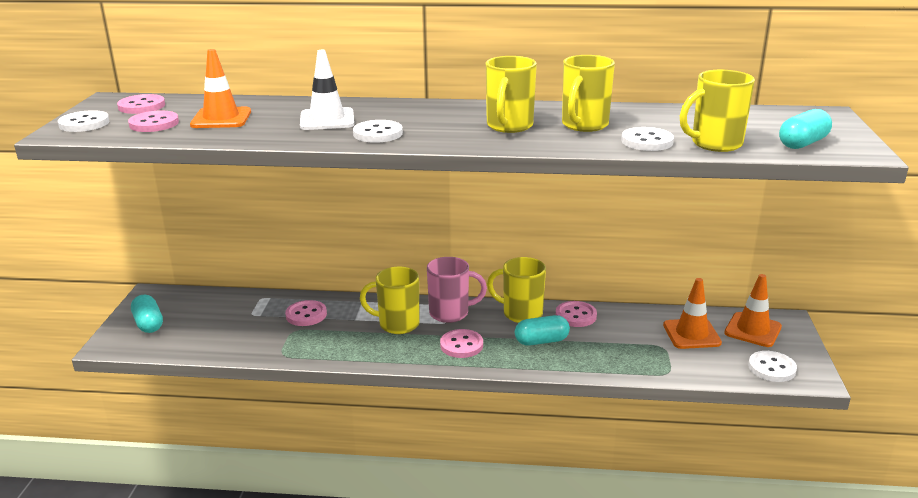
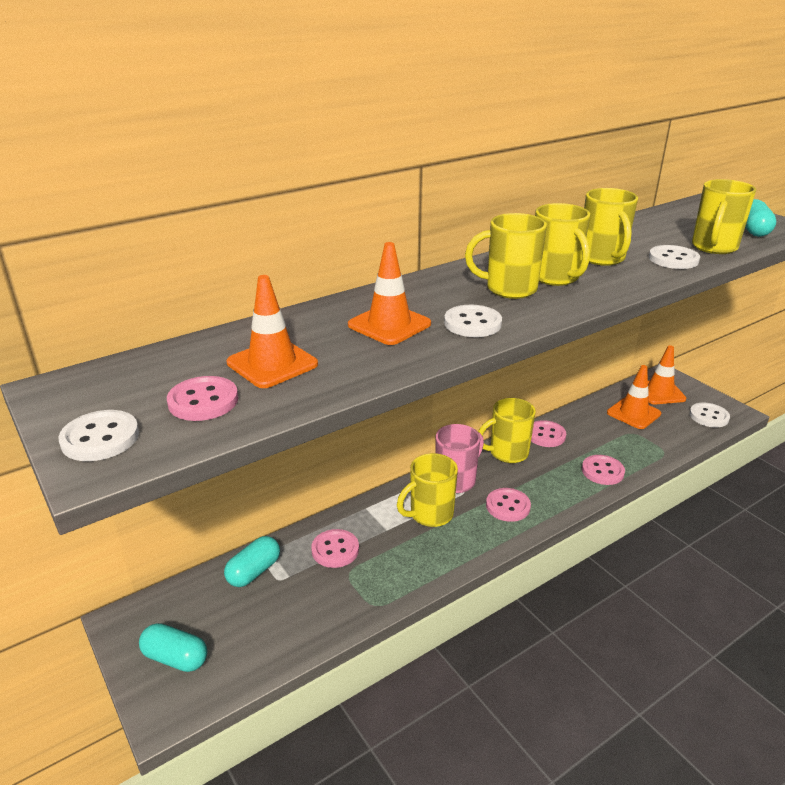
camera: 40 degrees left, 5 degrees up
(141, 106) = (127, 383): pink button -> pink button (602, 471)
(327, 120) = (389, 325): white traffic cone -> orange traffic cone
(455, 123) = (509, 289): none -> yellow mug
(541, 341) = (556, 470): turquoise capsule -> turquoise capsule (254, 571)

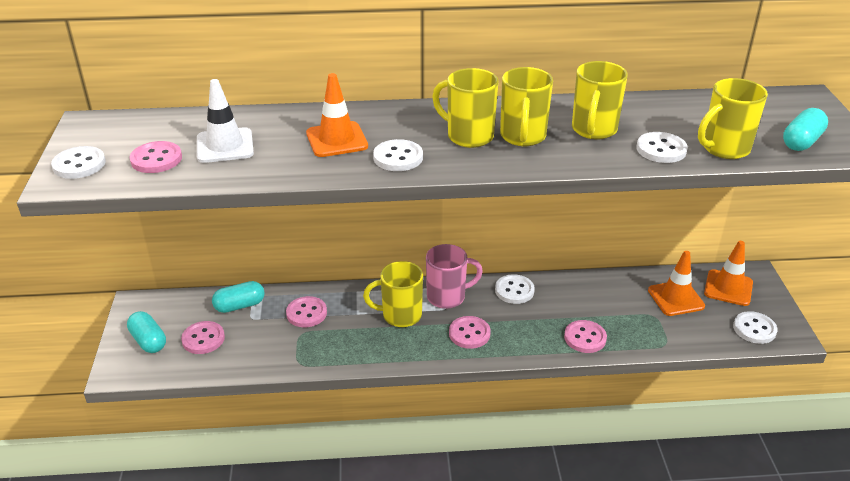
camera: 30 degrees right, 5 degrees up
(272, 363) = (225, 146): orange traffic cone -> white traffic cone
(507, 453) = (514, 290): yellow mug -> white button
(546, 435) = (566, 288): pink button -> pink button (203, 339)

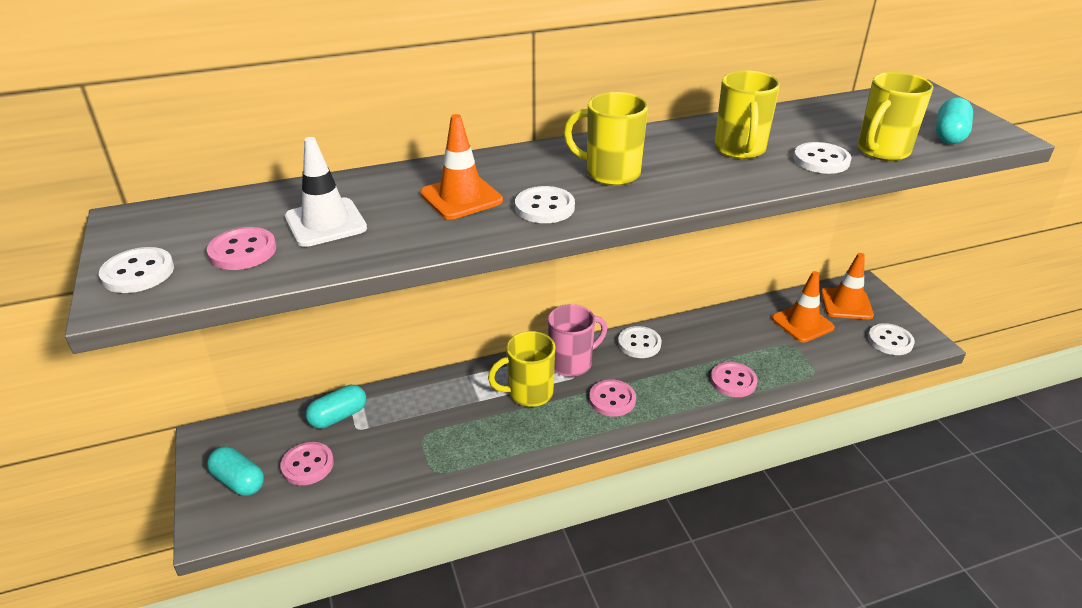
camera: 15 degrees left, 0 degrees up
(306, 313) = (421, 411): pink button -> none
(523, 137) = (670, 166): yellow mug -> none

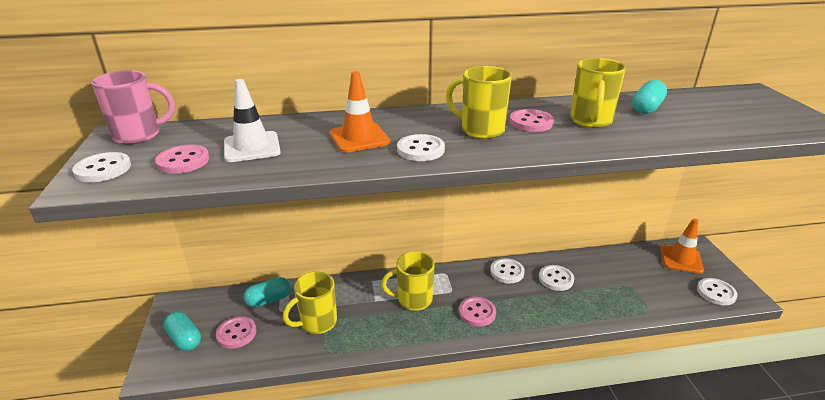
camera: 10 degrees right, 5 degrees down
(572, 363) = (451, 281): pink mug -> pink mug (139, 135)
(733, 381) = (577, 310): pink button -> pink button (531, 122)
(802, 323) = (642, 270): orange traffic cone -> none
(821, 160) = (658, 133): white button -> white button (556, 279)
(882, 151) = (713, 130): yellow mug -> yellow mug (317, 323)
(949, 135) = (775, 122): turquoise capsule -> turquoise capsule (646, 108)

